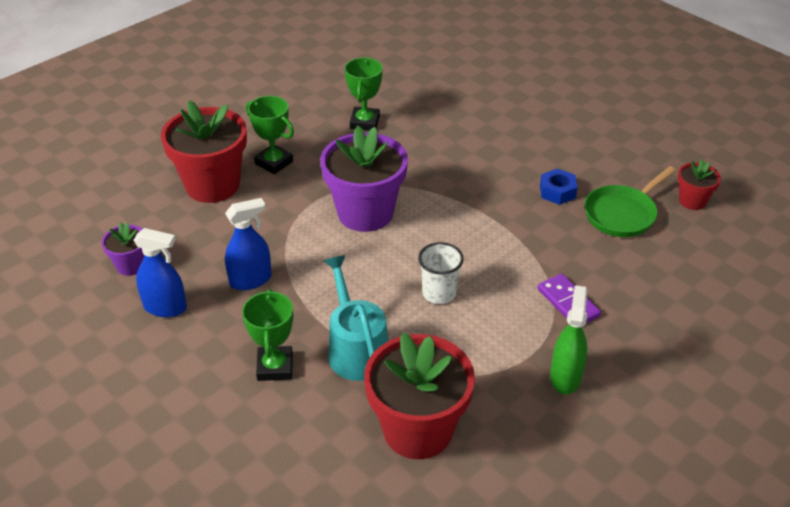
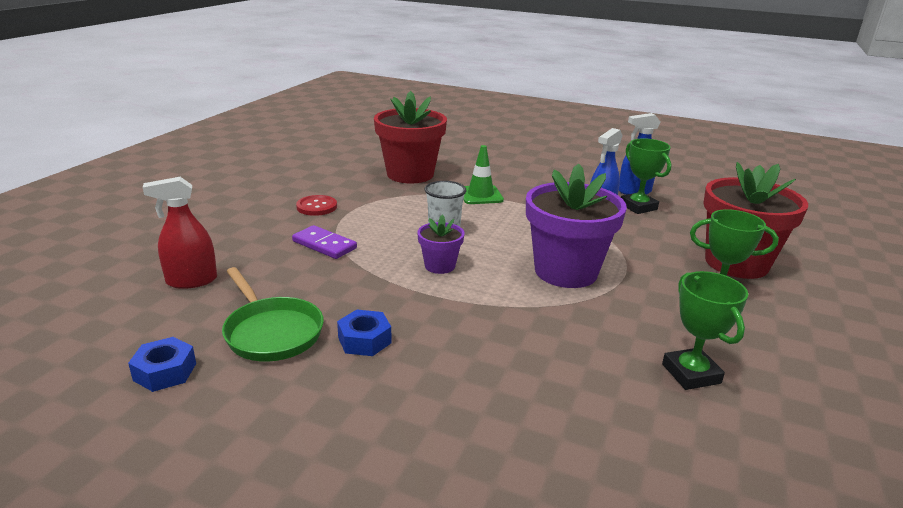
camera: 155 degrees right, 15 degrees down
(131, 265) = (696, 205): purple flower pot -> purple flower pot (440, 266)
(275, 367) = (525, 181): green trophy -> green trophy (638, 207)
(356, 349) = (480, 195): turquoise watering can -> green traffic cone
(565, 377) = (317, 207): green spray bottle -> red button
(622, 214) = (271, 332): green pan -> green pan turned 120 degrees clockwise
(692, 201) = (165, 372): red flower pot -> blue nut
(693, 283) = (191, 281): none -> red spray bottle

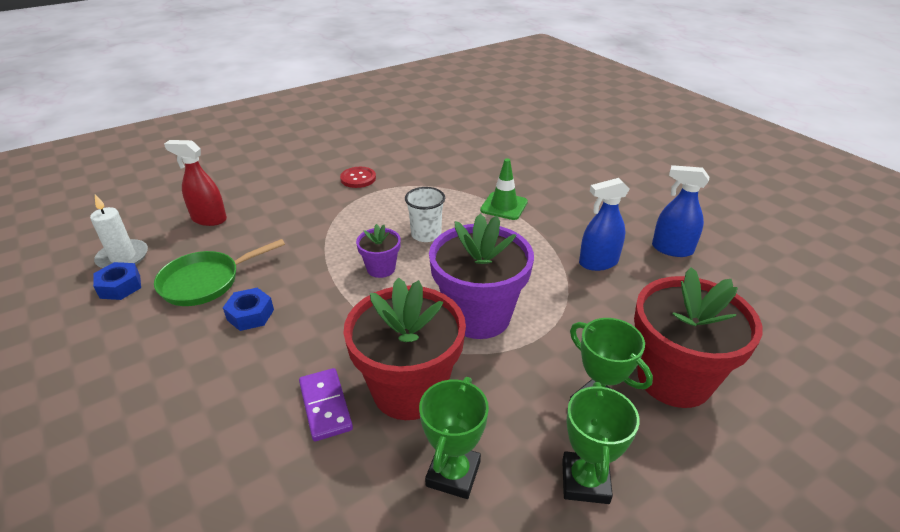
camera: 35 degrees right, 10 degrees up
(125, 346) = (123, 257): none -> white candle
(271, 332) = (205, 282): green pan -> green pan turned 60 degrees clockwise
(324, 245) = (322, 217): purple domino -> purple domino (325, 406)
(410, 174) = (469, 165): red flower pot -> red flower pot (409, 390)
(638, 207) = (651, 269): green trophy -> green trophy (585, 481)

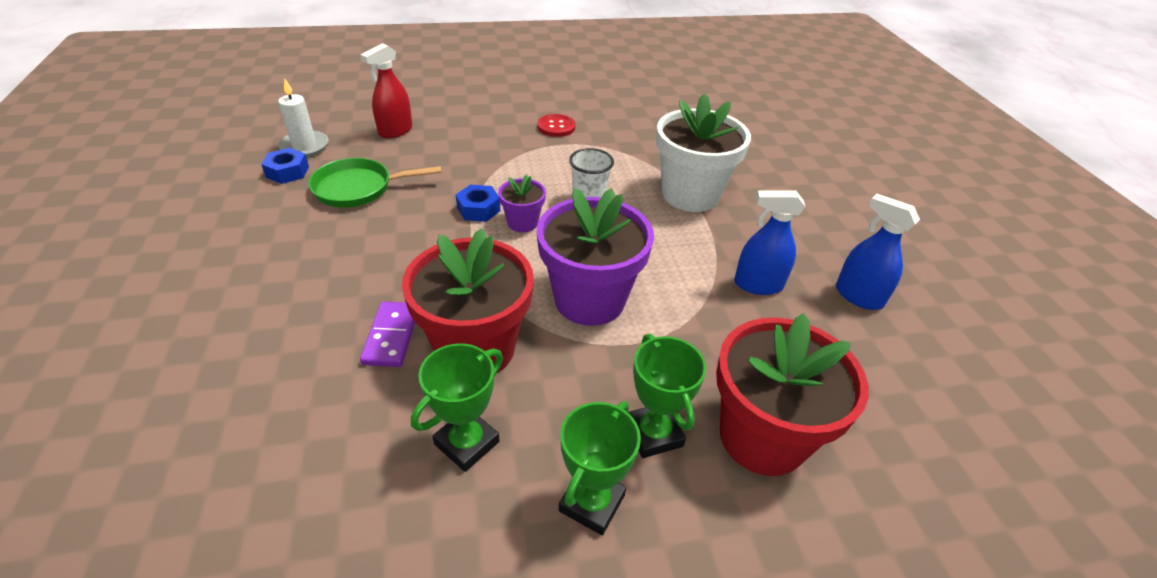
camera: 20 degrees right, 5 degrees up
(209, 219) = (395, 131): red spray bottle -> red spray bottle turned 90 degrees counterclockwise
(250, 315) = (378, 230): blue nut -> blue nut (478, 209)
(504, 206) = (690, 194): green traffic cone -> white flower pot

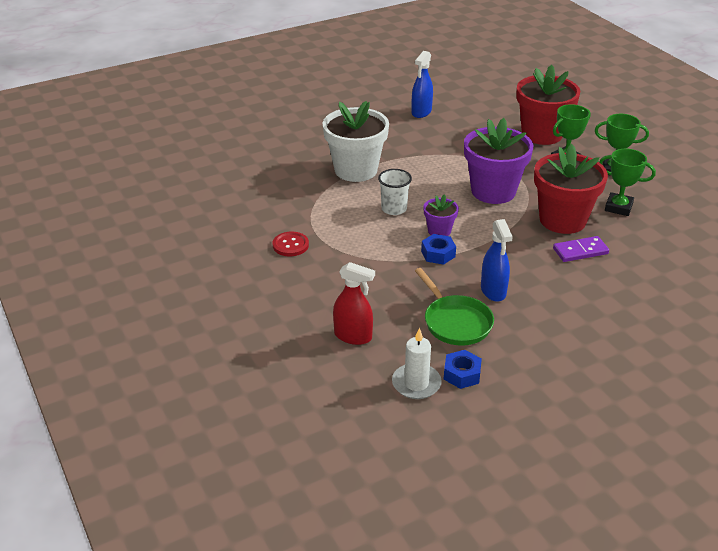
camera: 105 degrees left, 5 degrees down
(758, 285) = (435, 140): blue spray bottle -> blue spray bottle (493, 291)

